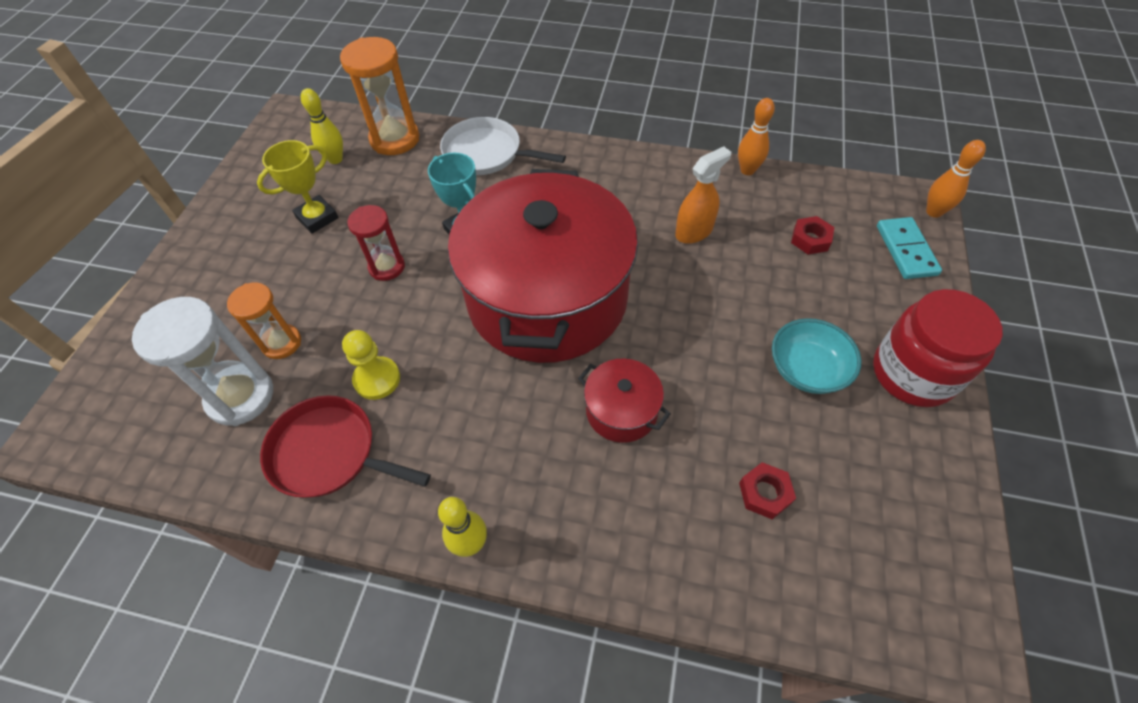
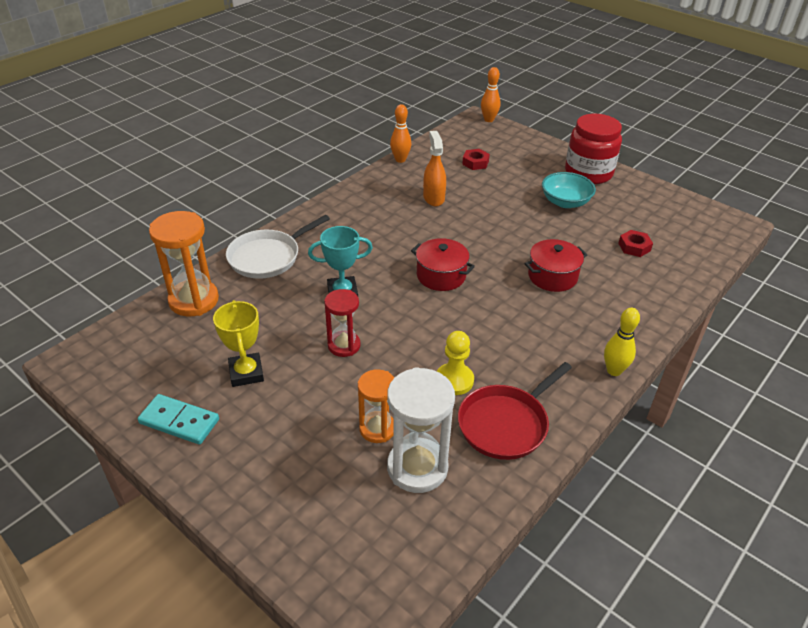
camera: 65 degrees left, 15 degrees down
(335, 159) = (180, 343): yellow bowling pin -> none
(547, 298) = (441, 276): red pot -> red pot, size x0.40
(906, 250) = (508, 139): turquoise domino -> turquoise domino (179, 421)

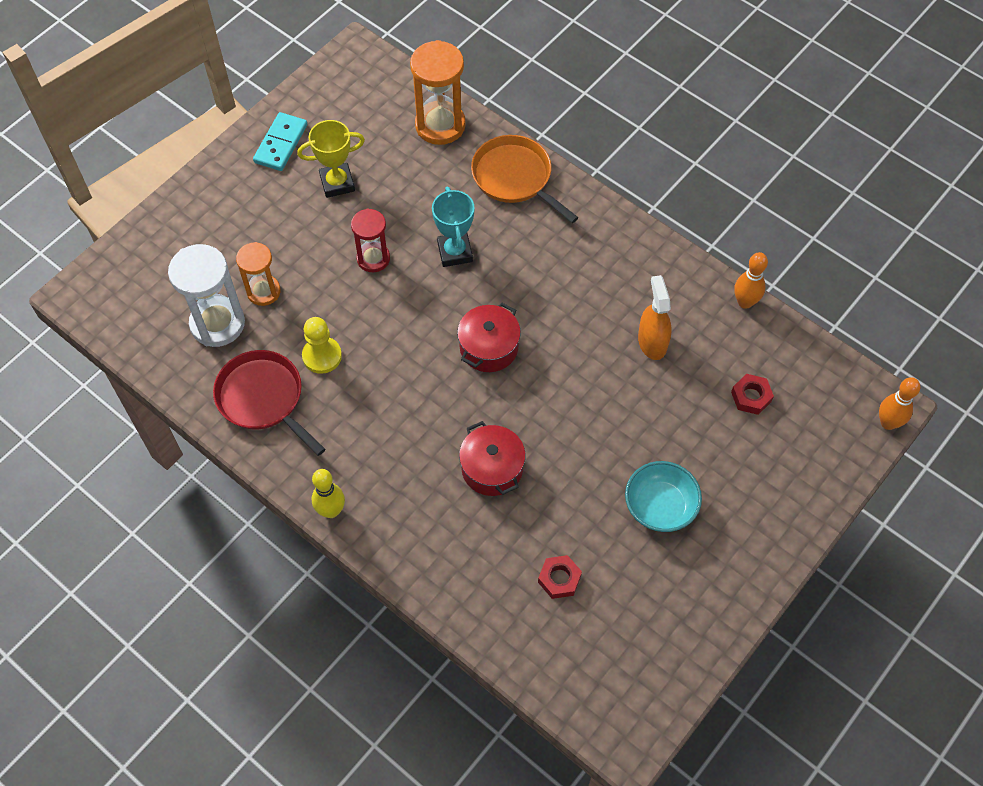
camera: 90 degrees right, 20 degrees up
(267, 257) = (514, 177): white pan -> orange pan
(433, 198) = (652, 342): orange spray bottle -> orange spray bottle turned 90 degrees counterclockwise
(588, 173) = (744, 550): red jar -> none

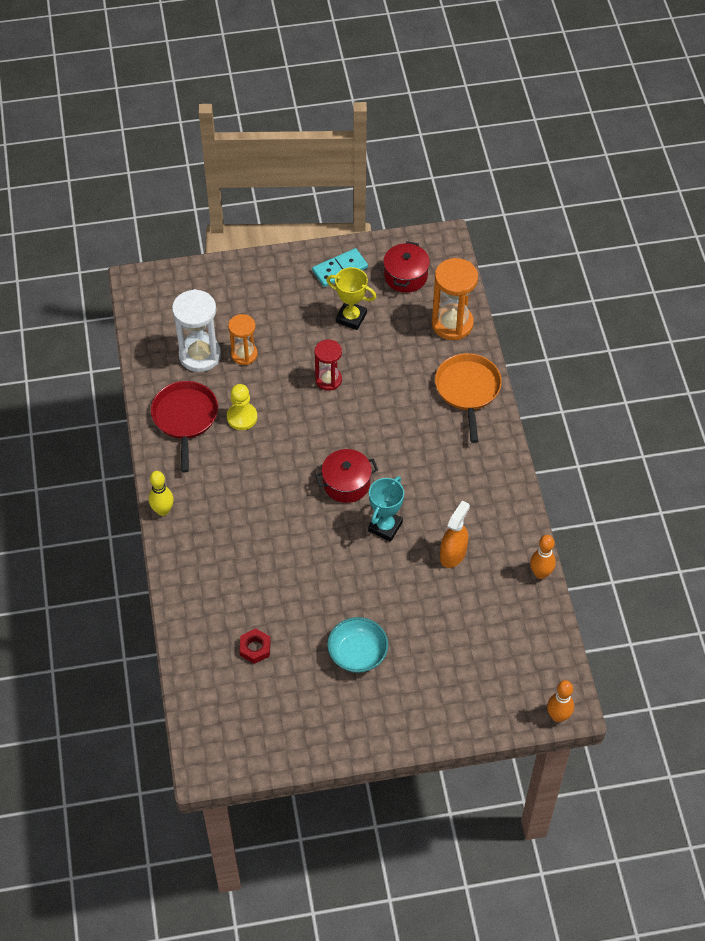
camera: 40 degrees right, 5 degrees down
(455, 252) = (383, 410): turquoise trophy -> turquoise trophy (385, 526)
(492, 468) = (278, 556): red pot -> red pot (405, 276)
(751, 397) = (483, 633): red nut -> none

